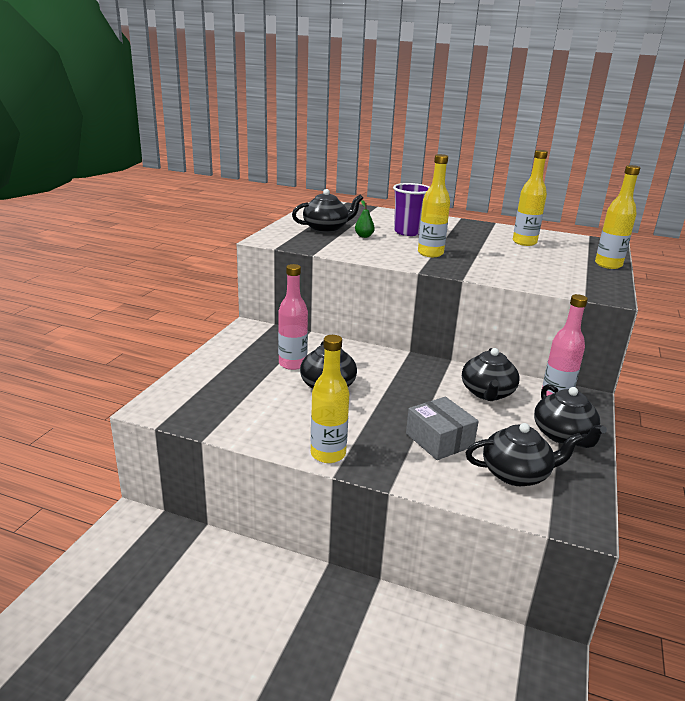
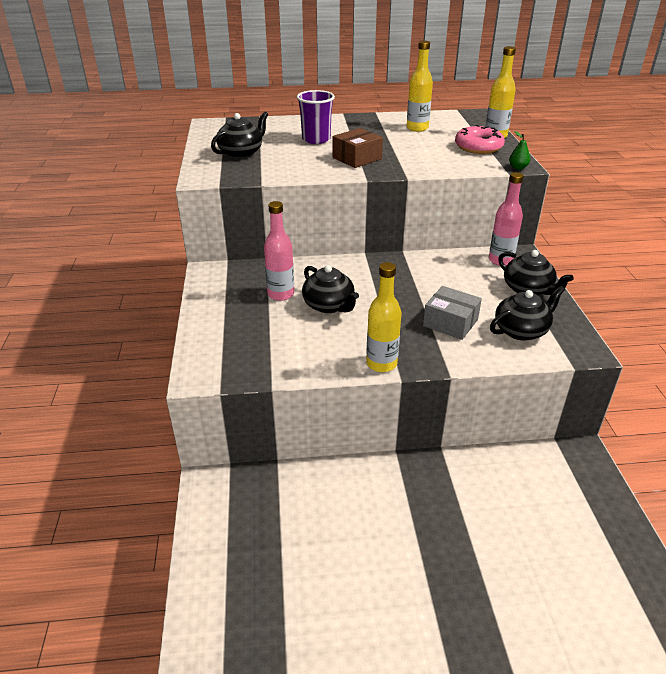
camera: 25 degrees left, 10 degrees up
(364, 236) = (283, 153): green pear -> green pear (518, 168)
(430, 253) = (357, 158): yellow bottle -> brown box
(487, 393) = (452, 271): black teapot -> none
(576, 270) = (478, 147): none -> pink donut

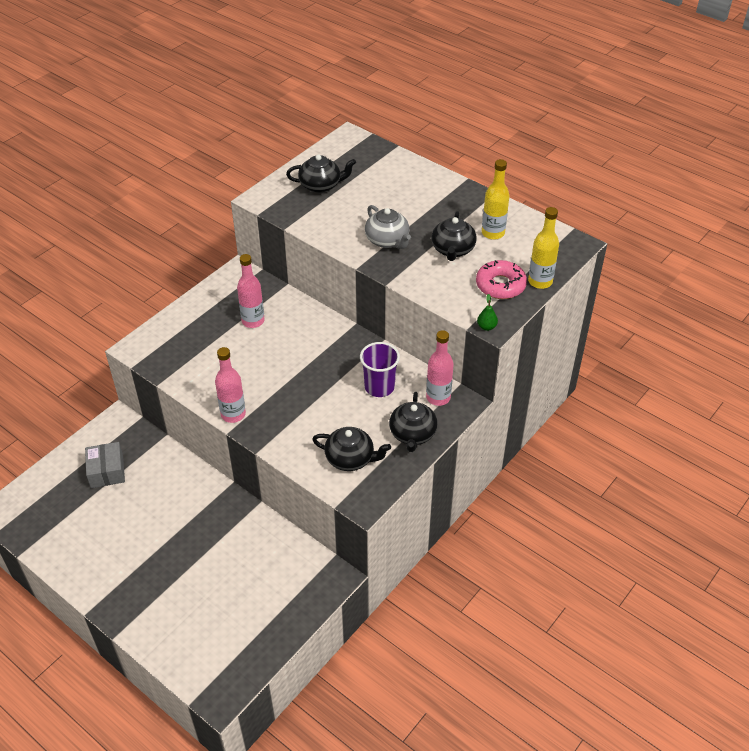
camera: 45 degrees right, 10 degrees up
(316, 139) = (393, 201): purple cup -> purple cup (379, 387)
(329, 305) = (267, 351): black teapot -> black teapot (453, 250)
(357, 158) = (387, 240): brown box -> grey teapot
(381, 364) = (233, 414): yellow bottle -> pink bottle
(450, 322) = (317, 419): grey box -> grey box (107, 471)

